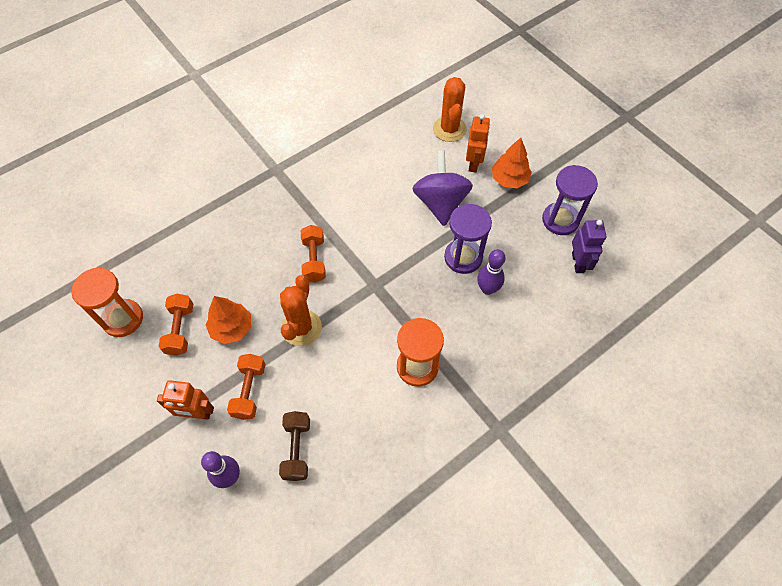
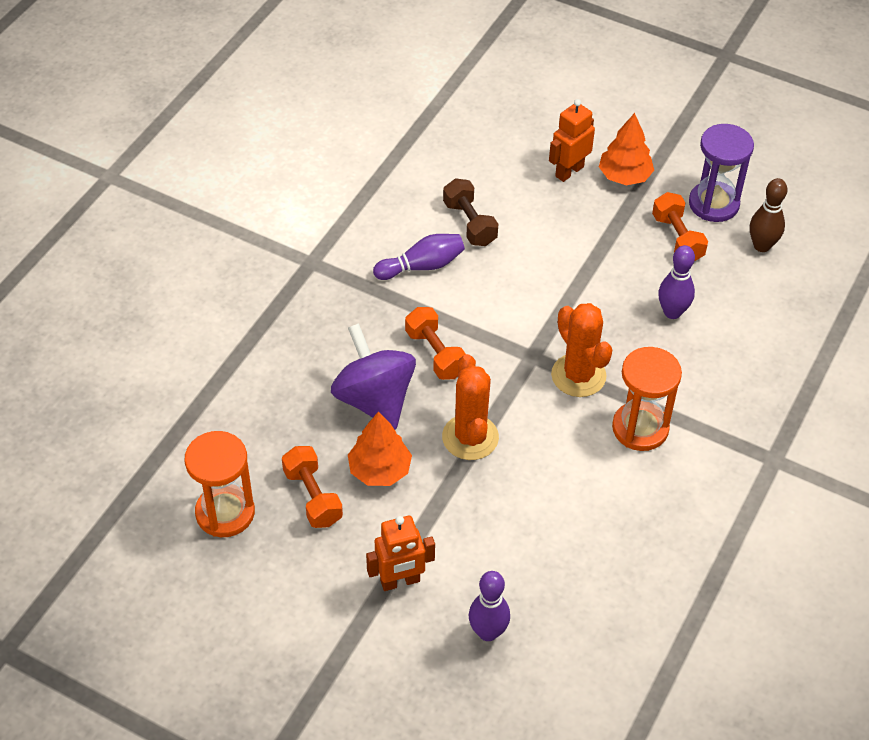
camera: 25 degrees left, 10 degrees down
(249, 391) = (450, 531): orange dumbbell -> orange dumbbell (677, 238)
(296, 449) = (551, 571): brown dumbbell -> brown dumbbell (469, 223)
(341, 196) = (422, 266): none -> purple bowling pin
(440, 203) = (555, 232): purple spinning top -> purple spinning top (374, 399)
(449, 129) = (513, 139): orange cactus -> orange cactus (578, 375)
(463, 257) = (621, 286): purple hourglass -> none
(473, 163) = (569, 171): orange robot -> orange robot turned 120 degrees counterclockwise
(578, 263) = (762, 246): purple robot -> brown bowling pin

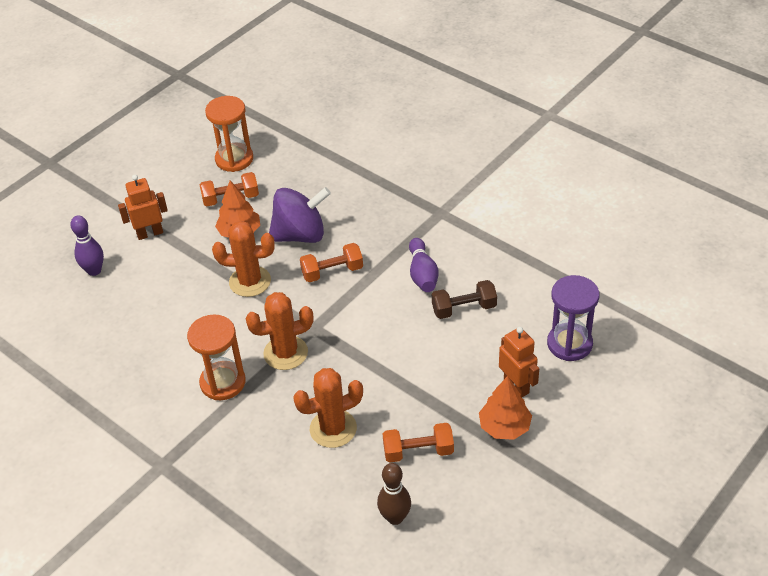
camera: 105 degrees right, 5 degrees down
(400, 581) = (150, 233): orange robot -> orange robot turned 75 degrees clockwise
(672, 312) = (333, 429): purple bowling pin -> orange cactus
(713, 204) = (456, 491): purple hourglass -> purple hourglass (569, 344)

